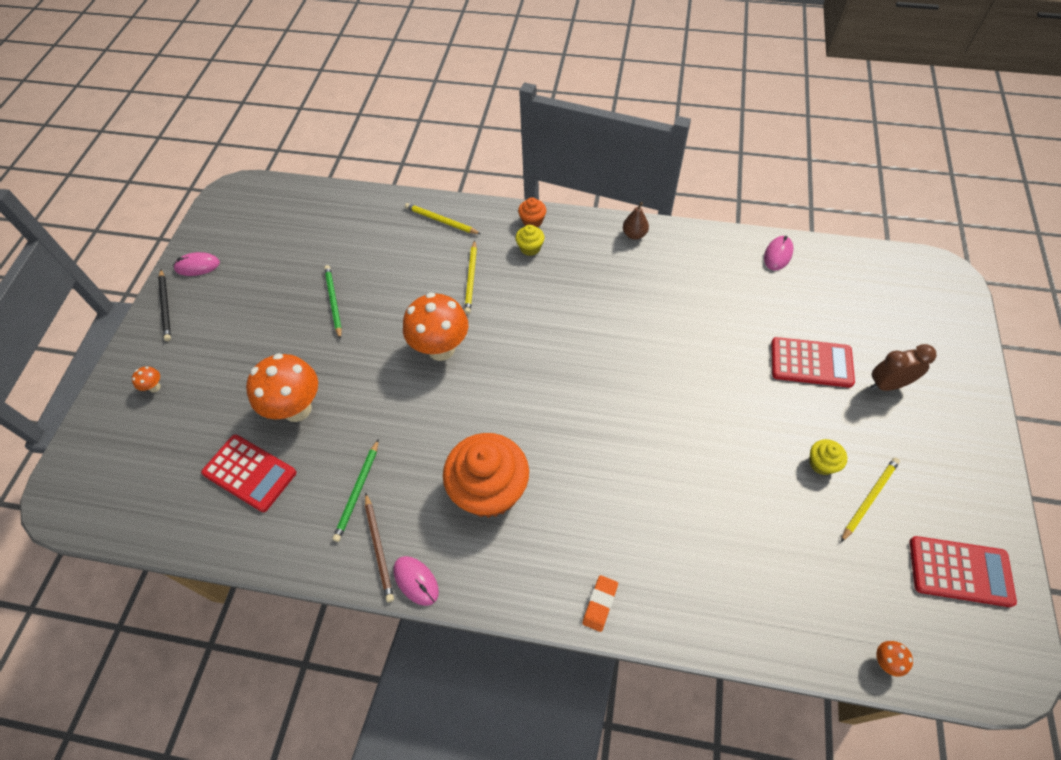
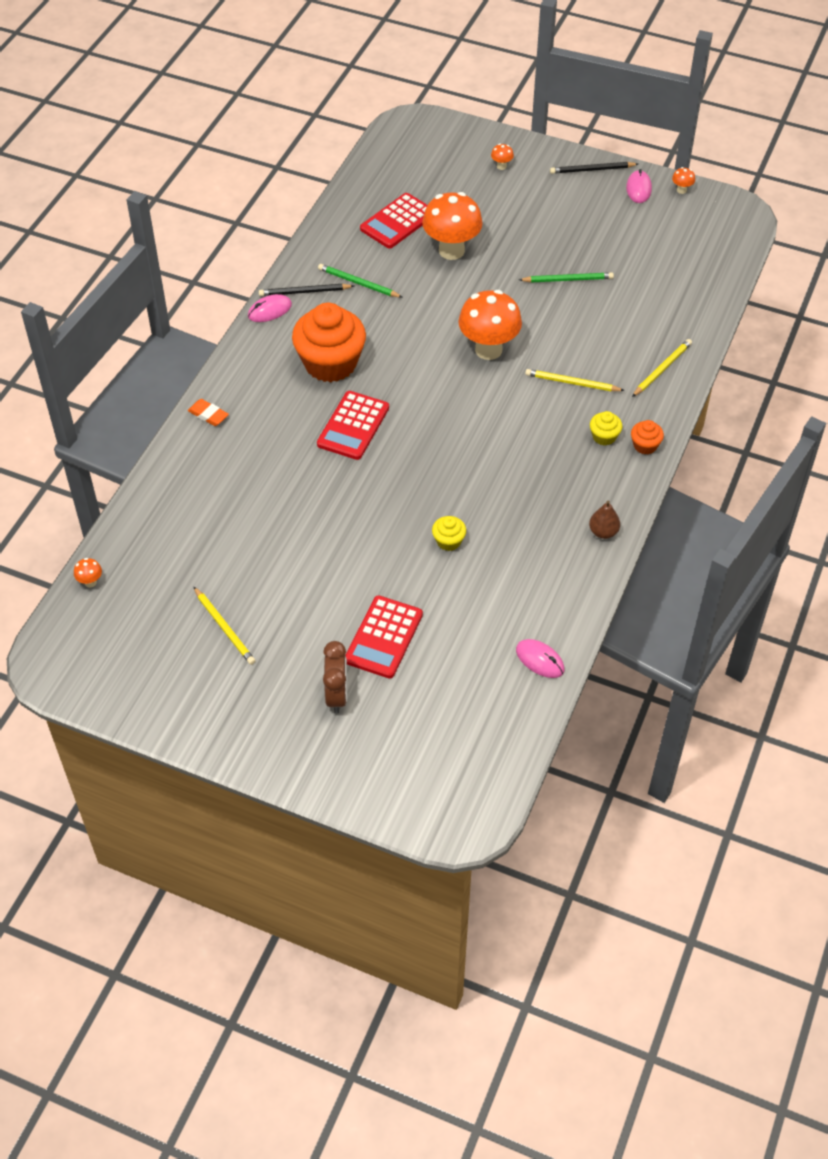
camera: 100 degrees right, 5 degrees down
(201, 234) = (681, 190): none -> orange mushroom
(379, 548) = (304, 292): brown pencil -> black pencil
(822, 463) = (271, 604): yellow cupcake -> yellow cupcake (448, 541)
(960, 571) = (135, 668): red calculator -> red calculator (353, 426)

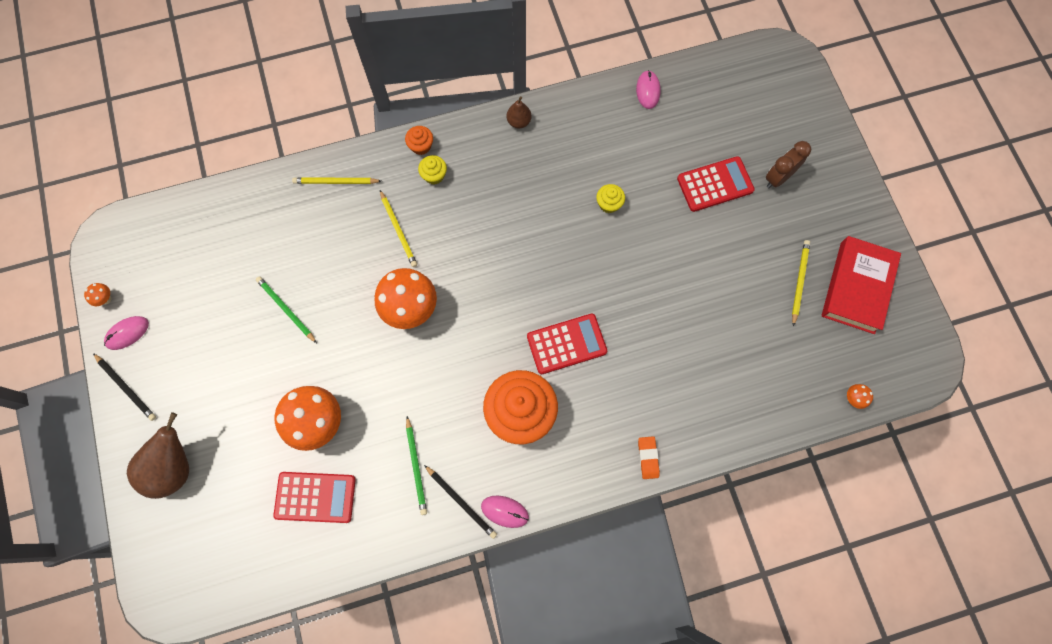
camera: 130 degrees left, 20 degrees up
(170, 668) = (857, 287): none -> red book
(501, 166) = (174, 467): orange mushroom -> brown pear

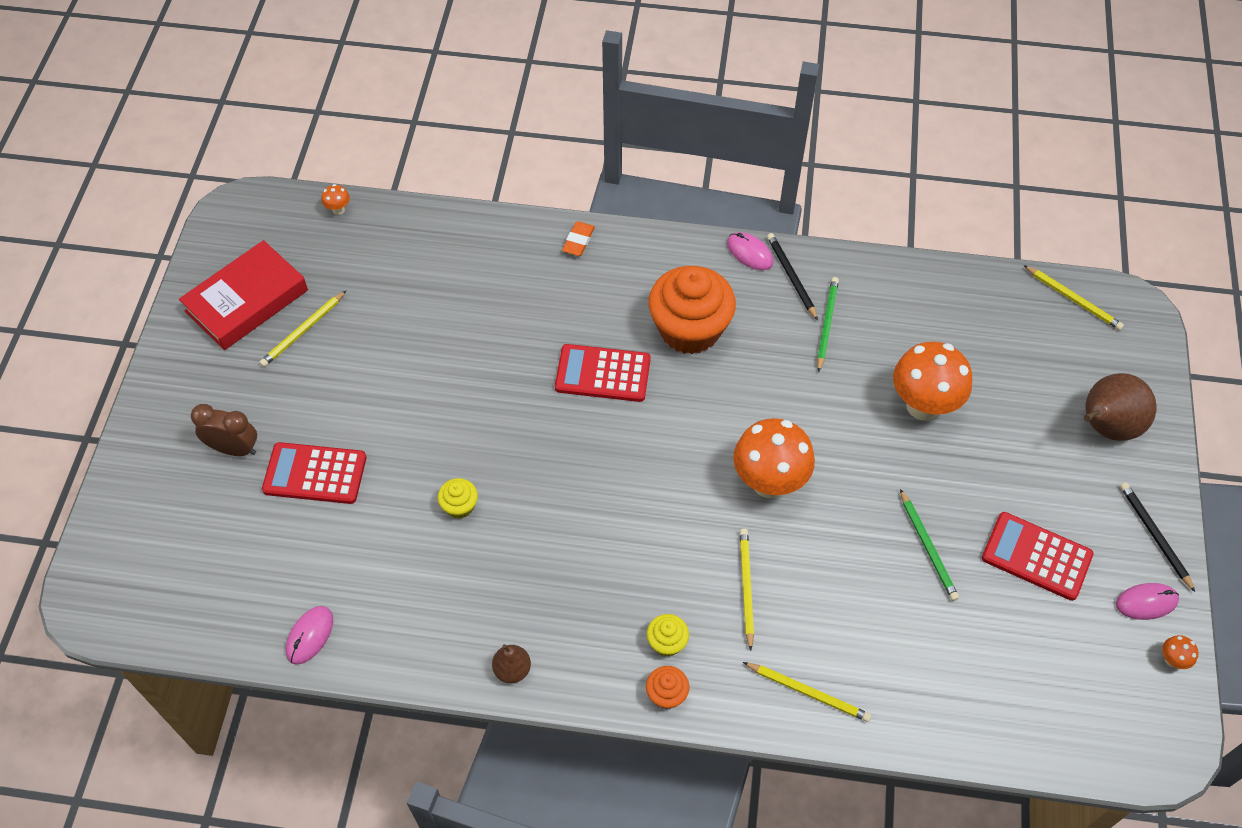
camera: 155 degrees left, 15 degrees down
(218, 588) = (1073, 299): none -> yellow pencil
(315, 497) = (948, 338): red calculator -> red calculator (1036, 556)
(778, 178) = (234, 449): brown clock -> brown clock turned 150 degrees counterclockwise

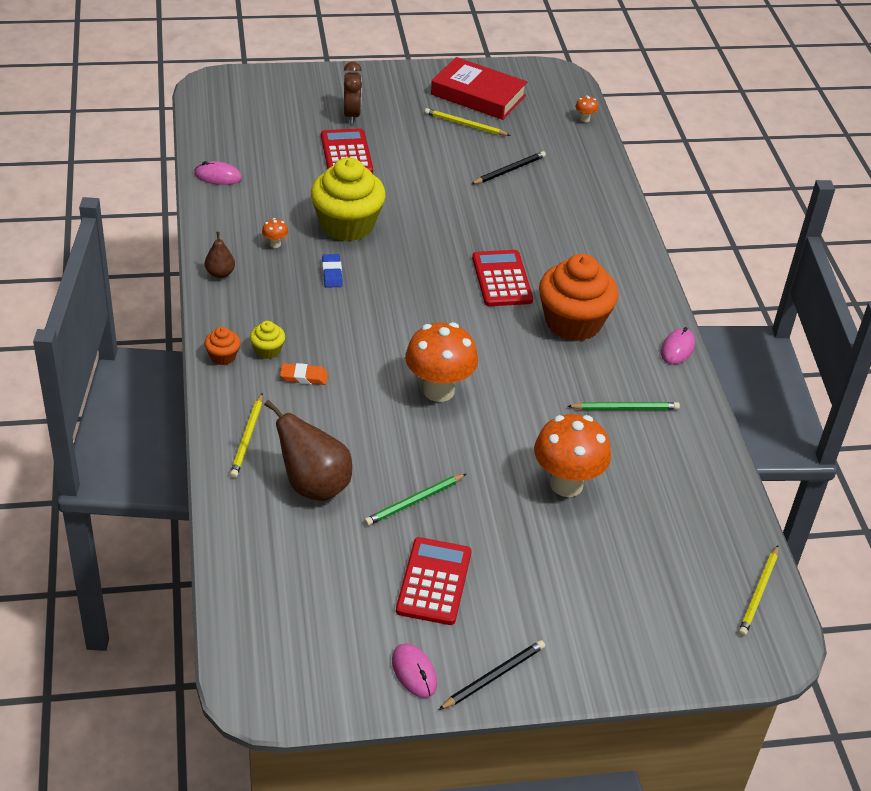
camera: 70 degrees right, 15 degrees down
(459, 506) = (347, 225): yellow cupcake -> yellow cupcake, size x2.32
(546, 543) = (332, 273): none -> blue eraser
(578, 241) = (629, 245): orange eraser -> orange eraser (304, 377)
(746, 587) = (332, 389): yellow pencil -> none
(791, 277) = (666, 379): black pencil -> black pencil (509, 170)
(1105, 427) = (608, 628): brown pear -> brown pear (313, 485)
(1172, 660) = (356, 696): orange mushroom -> orange mushroom (275, 244)

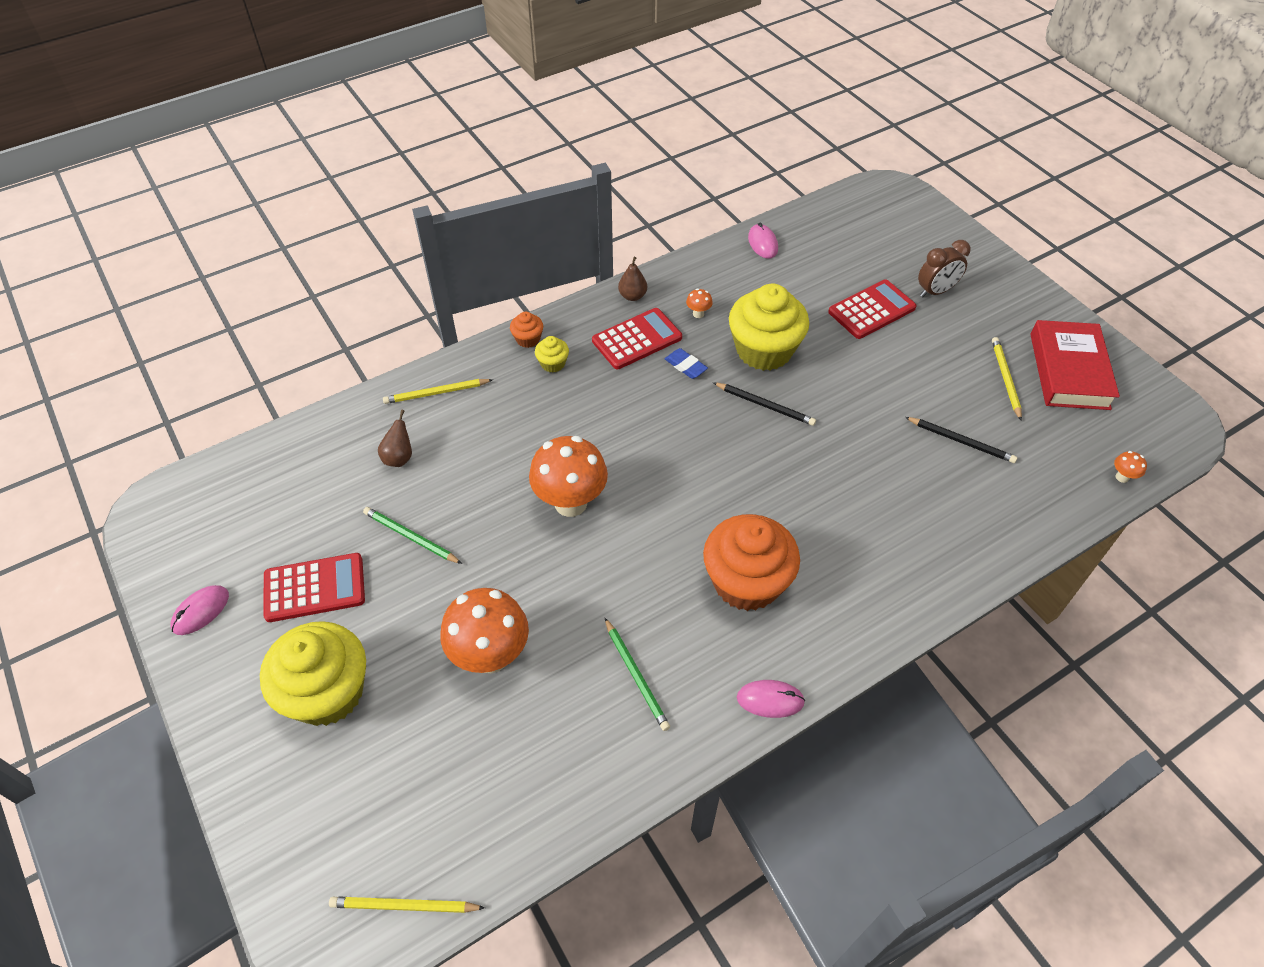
camera: 70 degrees right, 10 degrees up
(304, 377) = (533, 400): orange eraser -> none
(313, 485) = (399, 458): brown pear -> brown pear, size x0.52
(332, 273) = (685, 366): blue eraser -> blue eraser turned 75 degrees clockwise
(493, 676) = (212, 676): black pencil -> black pencil (765, 405)
(502, 279) = (772, 496): red calculator -> red calculator (637, 339)
(550, 597) = (327, 692): none -> yellow cupcake

